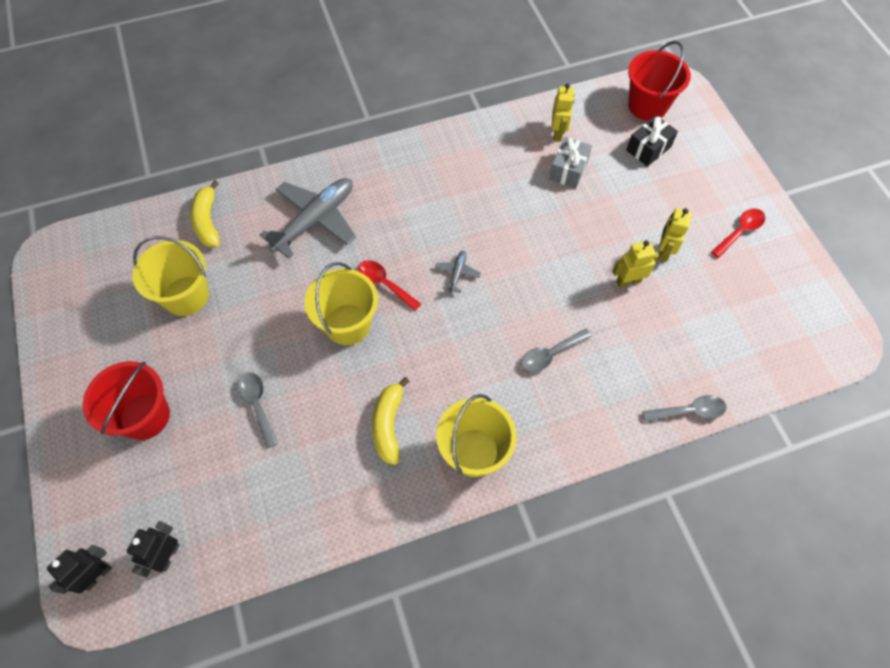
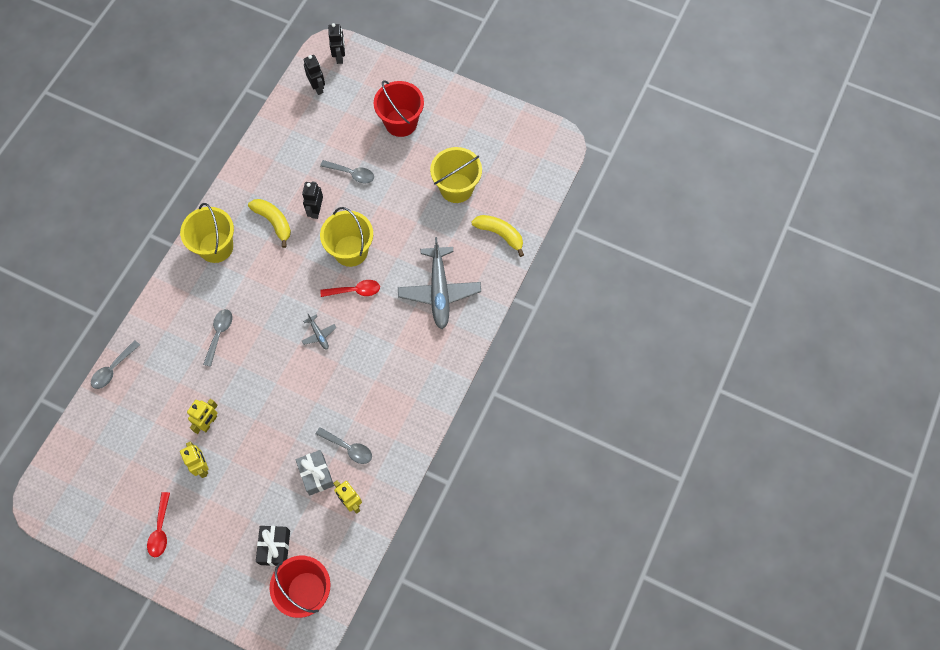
camera: 135 degrees right, 5 degrees up
(335, 397) = (316, 210): none -> black robot
(522, 168) = (348, 448): none -> grey spoon

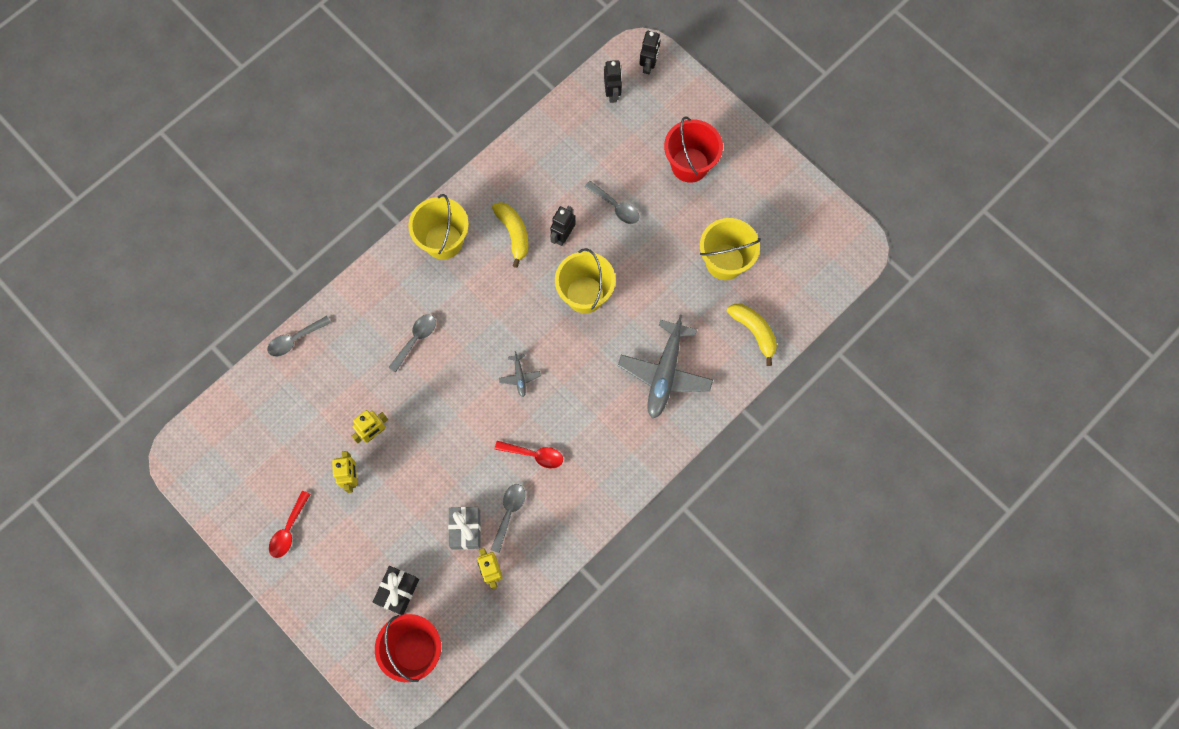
camera: 20 degrees right, 5 degrees up
(348, 448) = (509, 513): grey spoon -> grey spoon turned 120 degrees counterclockwise
(355, 290) = (574, 341): red spoon -> red spoon (534, 455)

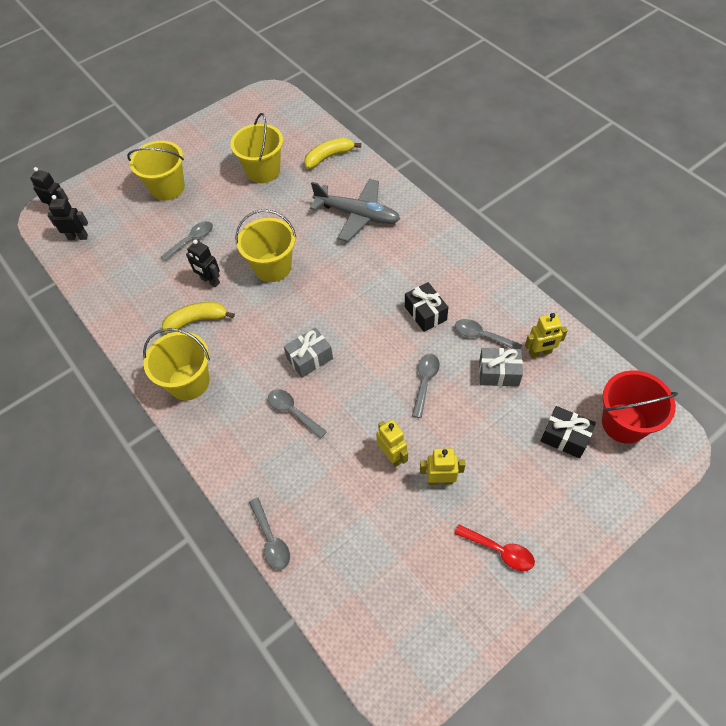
camera: 80 degrees left, 15 degrees down
(453, 458) = (425, 382): none -> grey spoon
(474, 347) = (309, 358): none -> grey gift
(519, 377) = (346, 322): grey plane -> none
(534, 455) = (425, 313): red spoon -> black gift
(690, 165) = (167, 188): red bucket -> yellow bucket

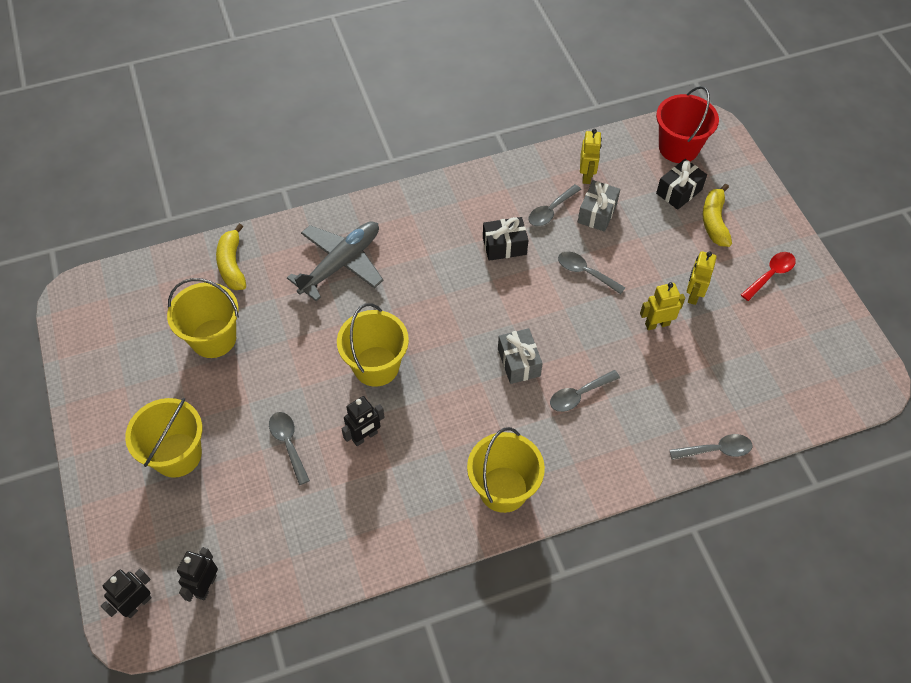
camera: 75 degrees left, 0 degrees up
(197, 320) = (418, 463): yellow banana -> yellow banana (714, 221)

